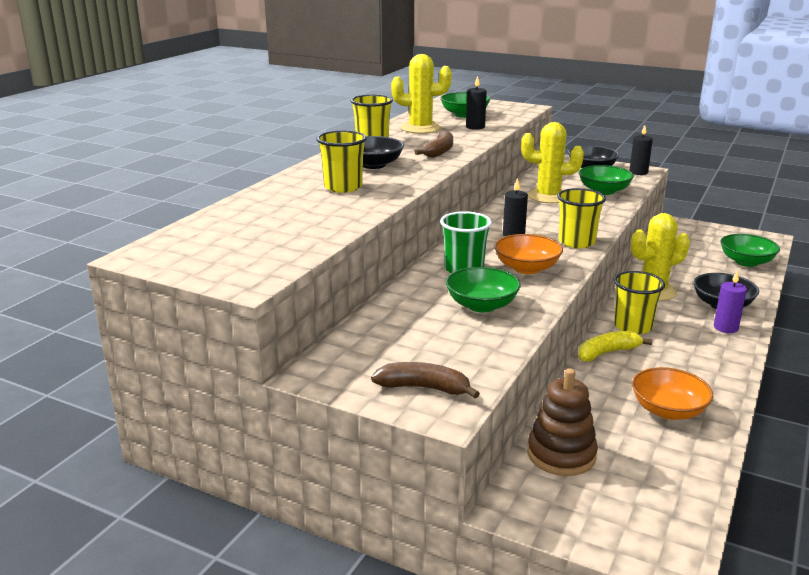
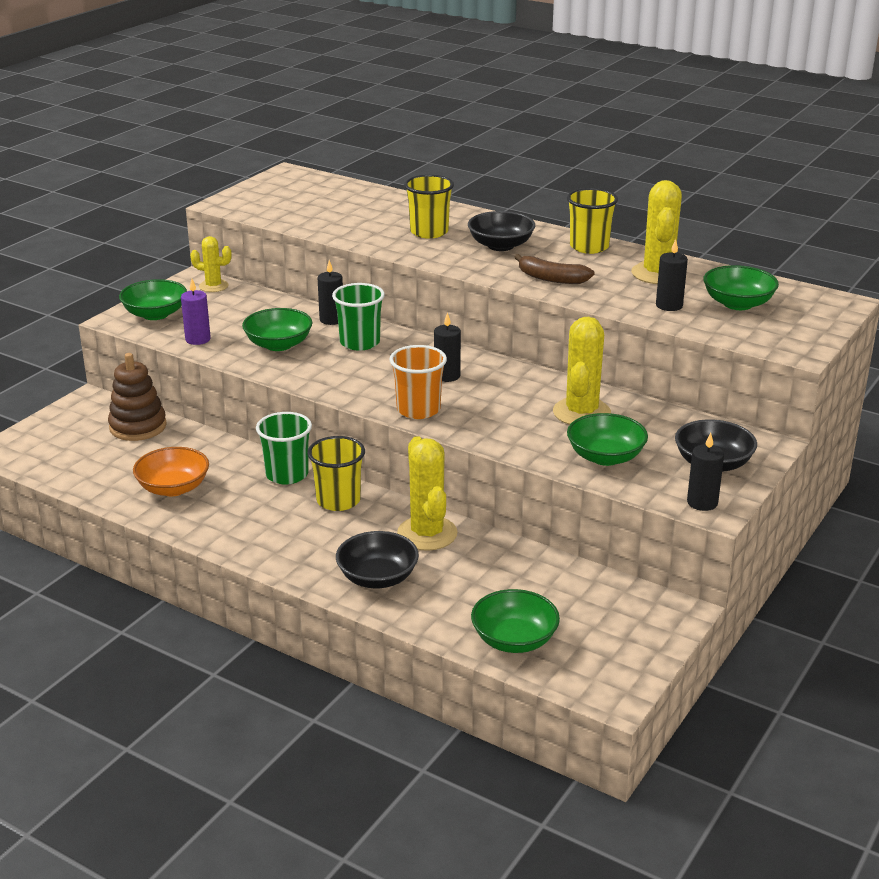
camera: 95 degrees right, 5 degrees up
(334, 358) = (213, 286): none -> yellow cactus
(417, 285) = (331, 320): none -> black candle
(424, 388) = (155, 314): brown banana -> green bowl
(527, 268) = (353, 373): orange bowl -> none
(576, 242) = (418, 410): yellow cup -> orange cup
(607, 353) = (287, 474): yellow banana -> green cup
(725, 328) = (318, 564): purple candle -> purple candle (198, 339)

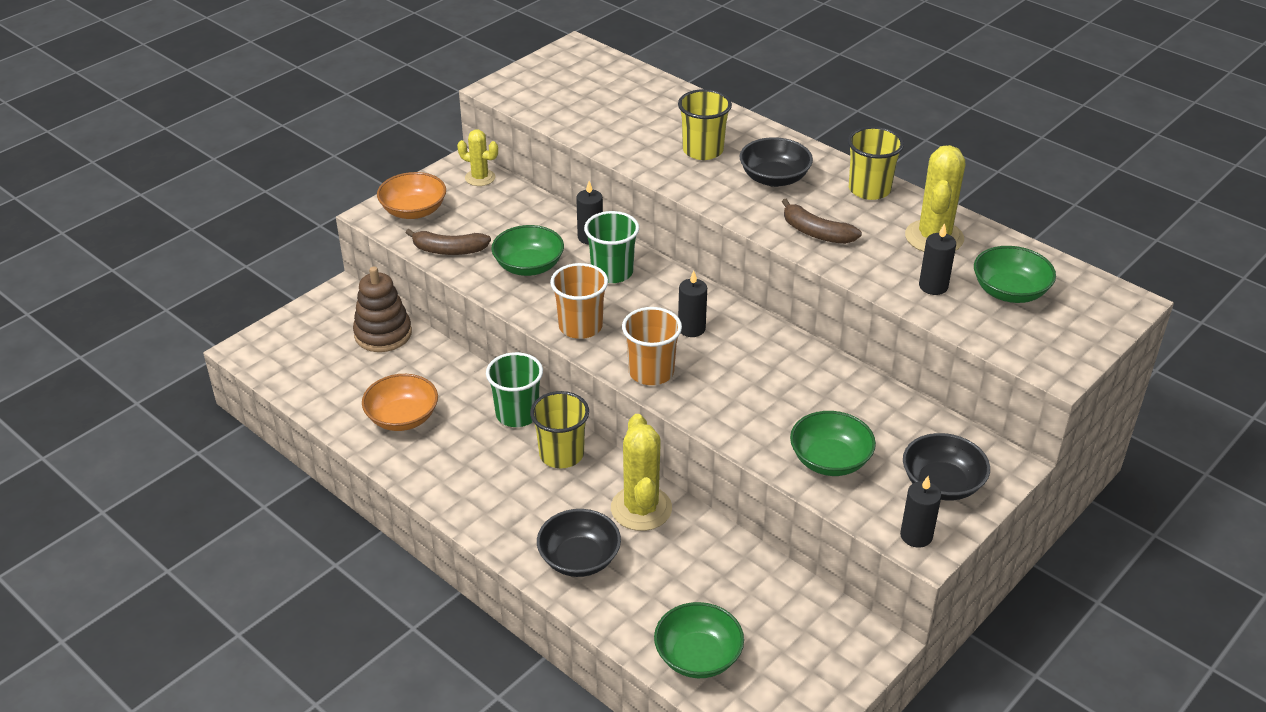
camera: 10 degrees right, 10 degrees up
(155, 314) = (414, 211): green bowl -> orange bowl
(198, 339) = (449, 250): purple candle -> brown banana
(341, 383) = (580, 326): none -> orange cup
(581, 412) = (820, 396): yellow cactus -> none

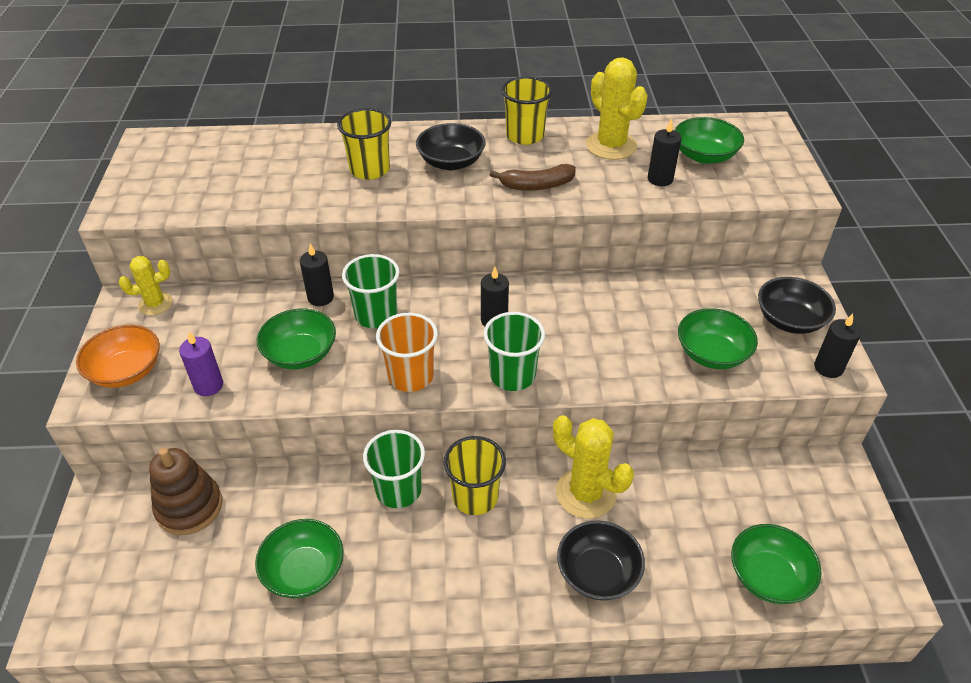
camera: 45 degrees left, 5 degrees up
(402, 418) = (304, 571): orange bowl -> green bowl
(449, 250) = (208, 385): brown banana -> purple candle
(651, 372) = (512, 375): orange cup -> green cup

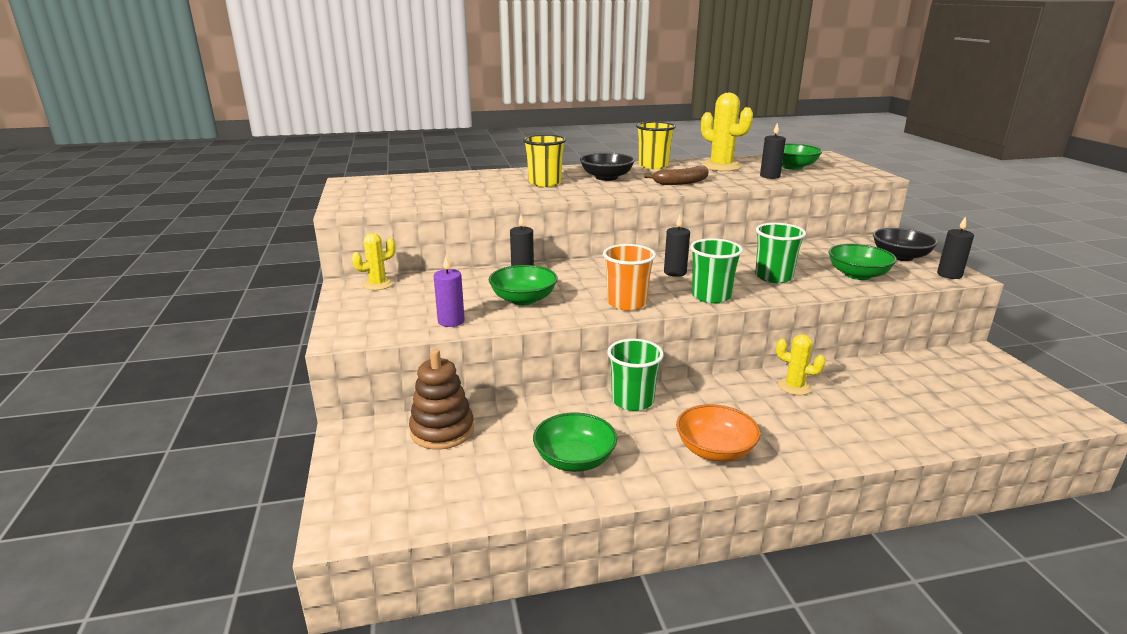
camera: 10 degrees left, 20 degrees down
(126, 371) = (369, 320): orange bowl -> orange bowl (715, 450)
(376, 315) = (575, 276): green cup -> green cup (773, 277)
(475, 497) = (702, 398): yellow cup -> none
(585, 493) = (794, 387): yellow cactus -> yellow cactus, size x0.60
(598, 573) = (839, 431): black bowl -> none
(768, 576) = (979, 418): green bowl -> none

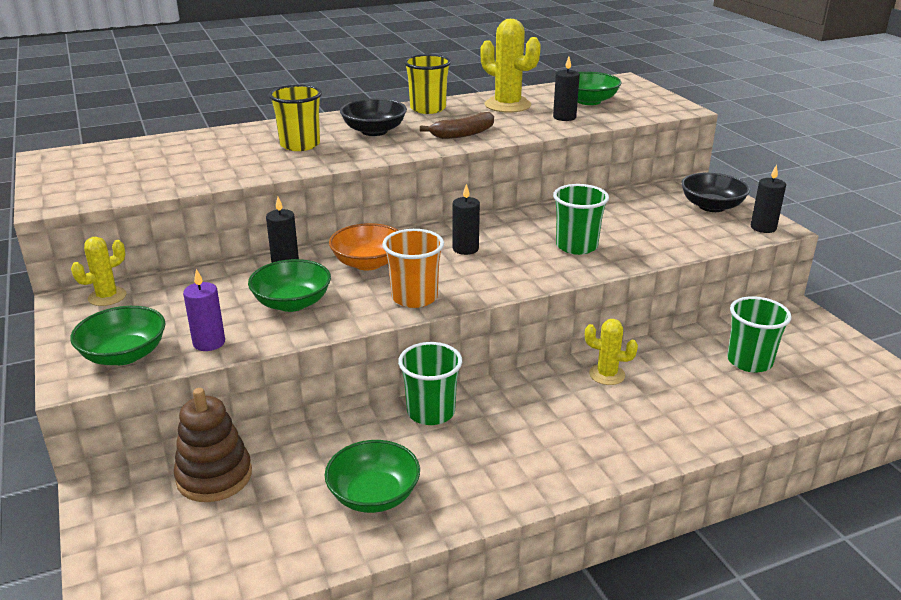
camera: 10 degrees left, 5 degrees up
(711, 296) = (509, 279): green cup -> green cup (749, 361)
(715, 450) = (527, 464): orange bowl -> orange bowl (368, 263)
(857, 275) = (667, 236): green bowl -> green bowl (124, 355)

